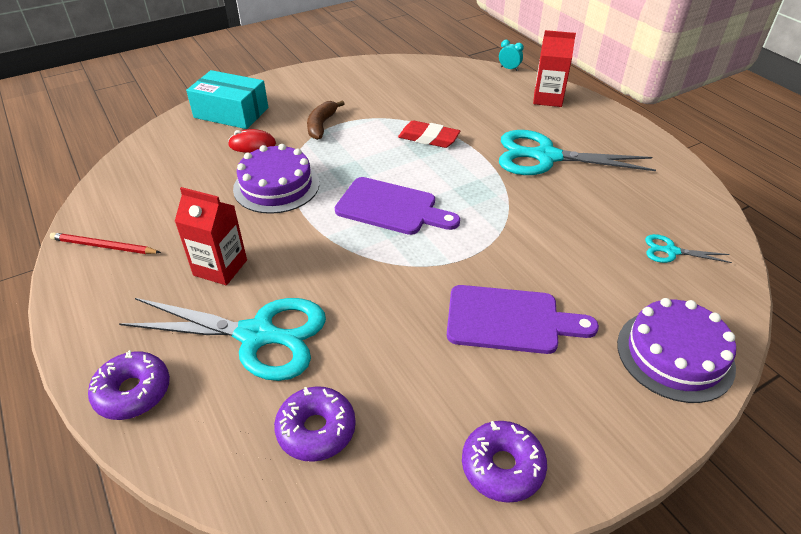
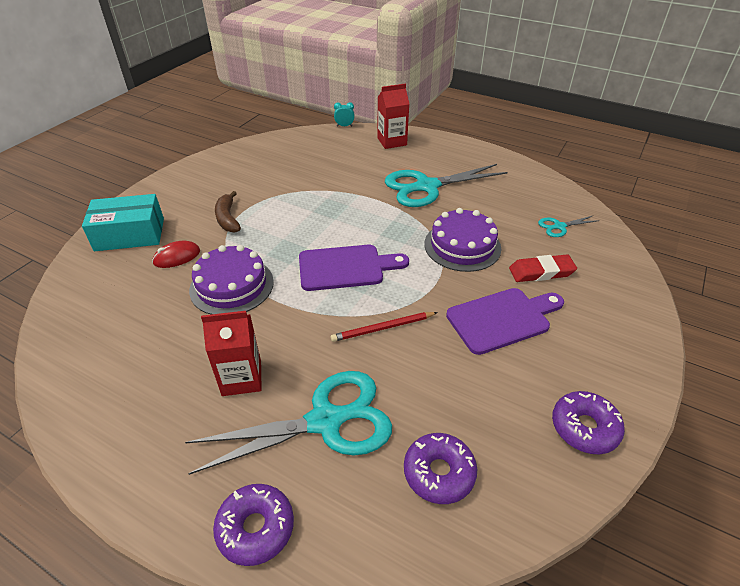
camera: 30 degrees left, 0 degrees up
(103, 246) = (103, 409): red pencil -> red pencil (382, 328)
(428, 138) = (328, 200): red eraser -> red eraser (541, 272)
(675, 354) = (617, 296): purple cake -> purple cake (462, 246)

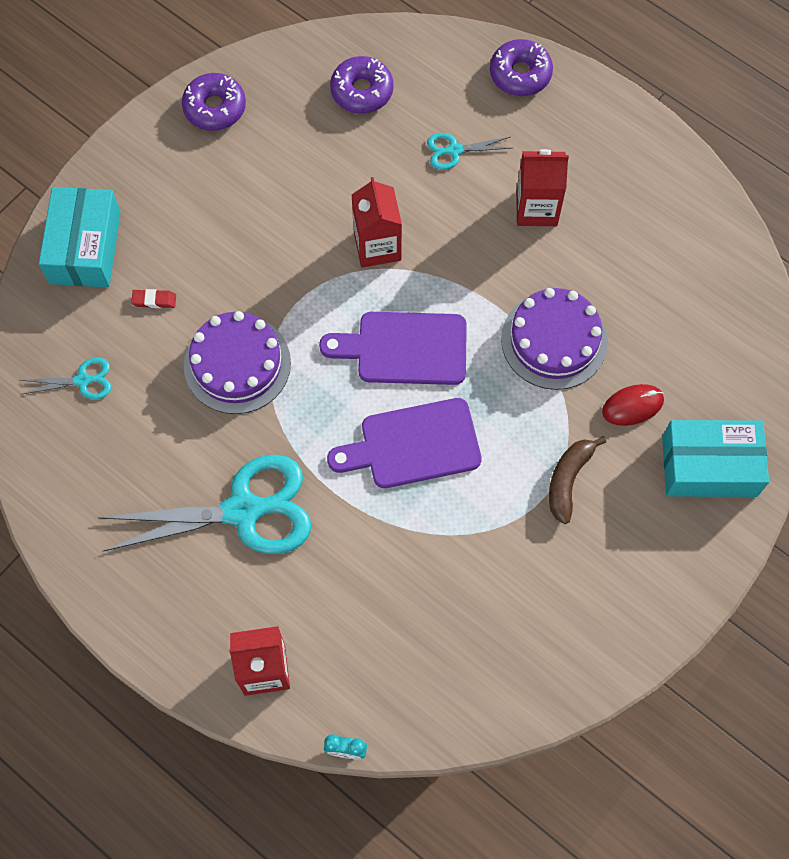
camera: 170 degrees left, 25 degrees up
(227, 218) = (568, 480): brown banana -> brown banana turned 150 degrees counterclockwise
(326, 421) = (454, 150): turquoise scissors -> turquoise scissors, size x0.45
(382, 328) = (377, 246): red pencil -> red carton
(502, 319) = (236, 237): purple cutting board -> purple cutting board (413, 444)
(541, 272) = (154, 300): red eraser -> red eraser, size x0.54
(616, 296) = (85, 247): none -> turquoise box

